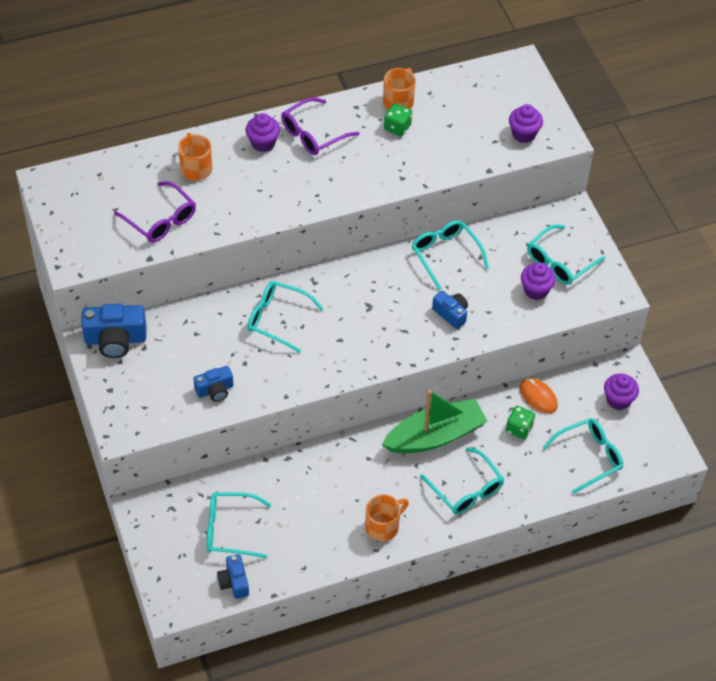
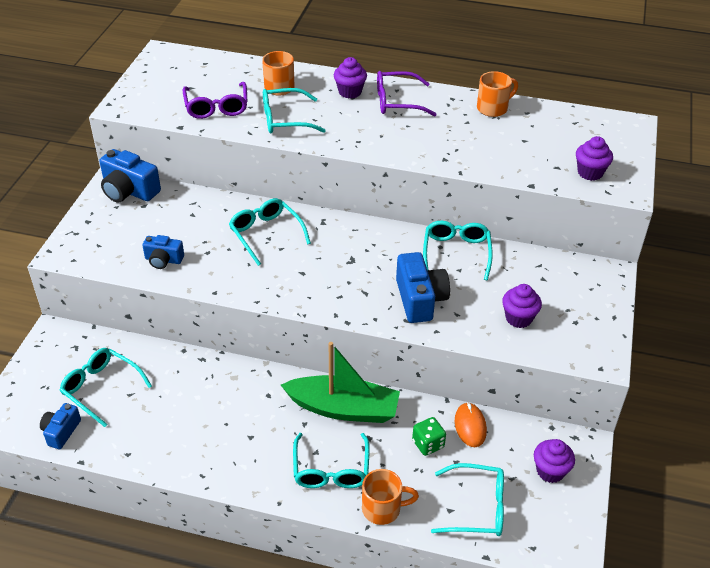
camera: 35 degrees right, 10 degrees down
(383, 526) = (227, 459): orange mug -> orange mug (383, 509)
(397, 127) = (474, 124): green dice -> none
(451, 314) = (420, 299): blue camera -> blue camera, size x1.66
(560, 262) = (563, 306): turquoise glasses -> turquoise glasses (285, 119)

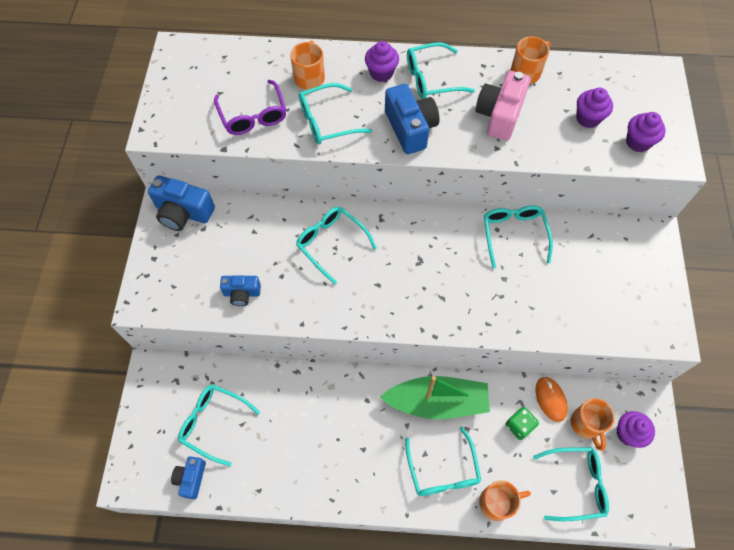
camera: 10 degrees left, 20 degrees up
(397, 102) = (431, 79): purple glasses -> turquoise glasses
(420, 299) = (494, 297): blue camera -> blue camera (410, 128)
(455, 136) = (499, 115): none -> pink camera
(504, 455) = (586, 425): none -> orange mug
(518, 318) = (588, 302): purple cupcake -> purple cupcake (588, 118)

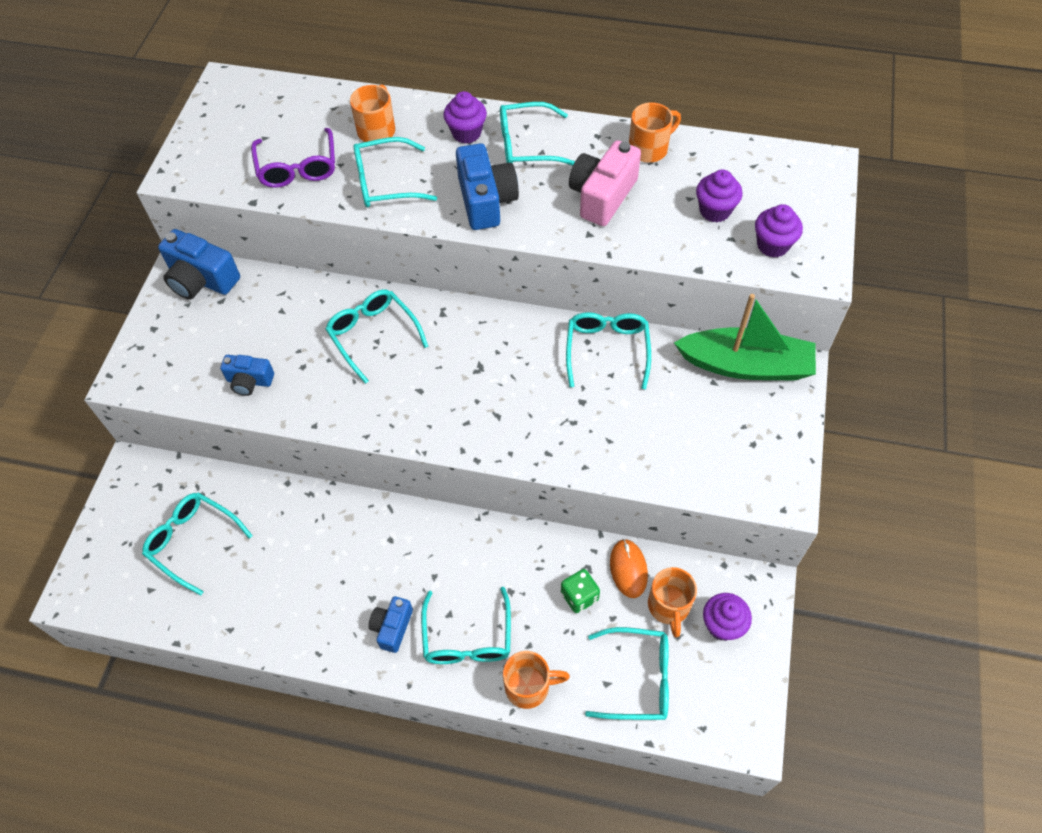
camera: 10 degrees right, 5 degrees down
(191, 478) = (150, 604): blue camera -> blue camera (392, 627)
(437, 402) = (479, 553): green boat -> green boat (746, 365)

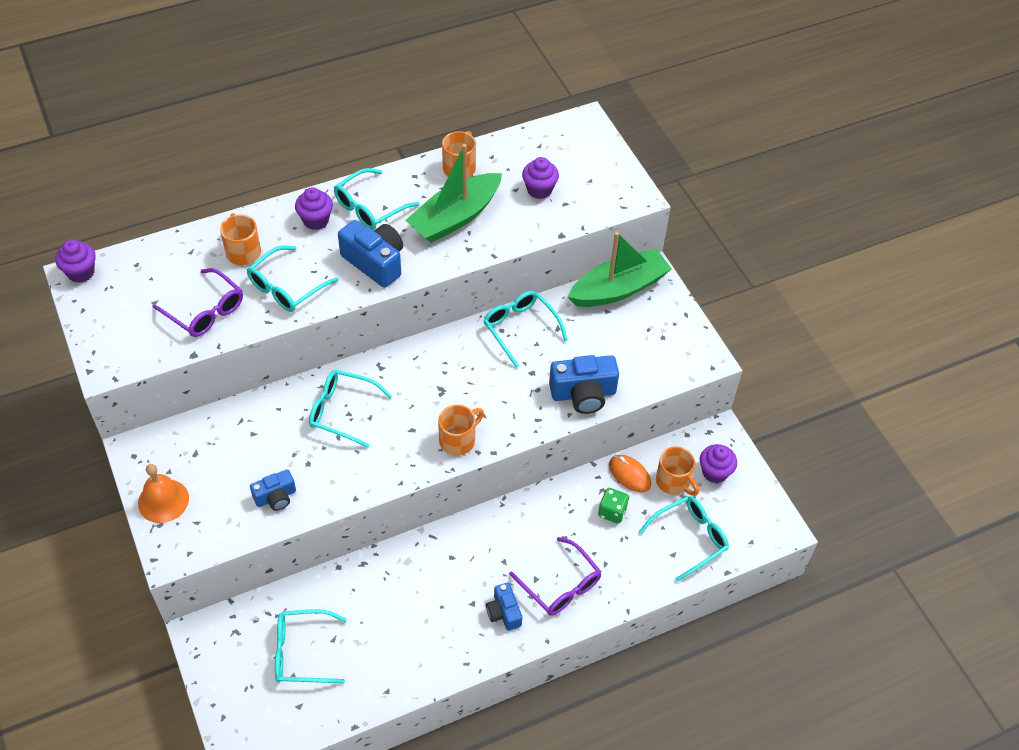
camera: 40 degrees left, 5 degrees down
(161, 327) = (163, 500): none -> orange bell
(201, 279) = (163, 447): blue camera -> blue camera (583, 394)
(467, 637) = (560, 585): turquoise glasses -> purple glasses
(529, 686) = (626, 588): orange mug -> orange mug (458, 440)
(602, 196) = (455, 217): pink camera -> green boat
(772, 245) = (595, 194): purple cupcake -> purple cupcake (81, 272)

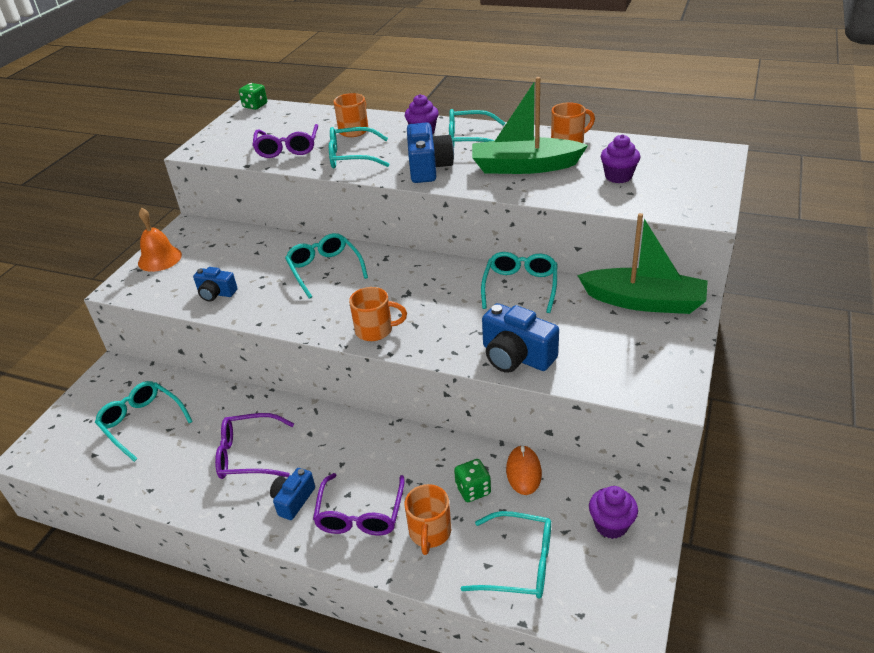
camera: 50 degrees right, 15 degrees down
(81, 272) = (255, 106): purple cupcake -> green dice
(427, 608) = (248, 455): none -> purple glasses
(674, 482) = (559, 505): orange mug -> orange mug (430, 533)

